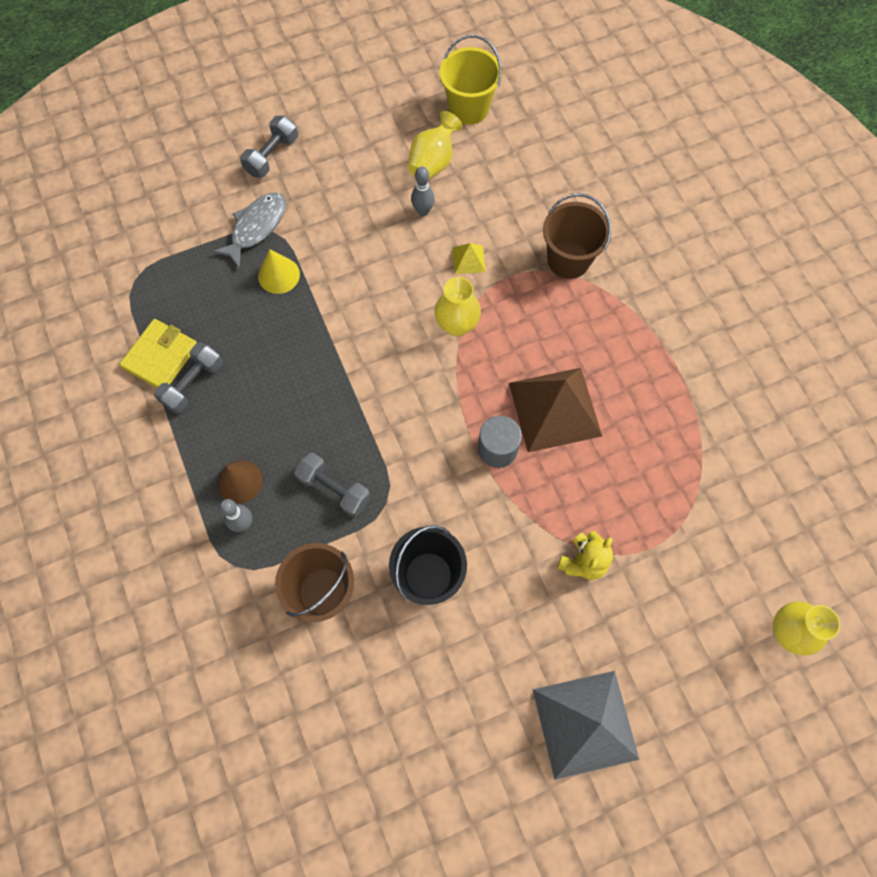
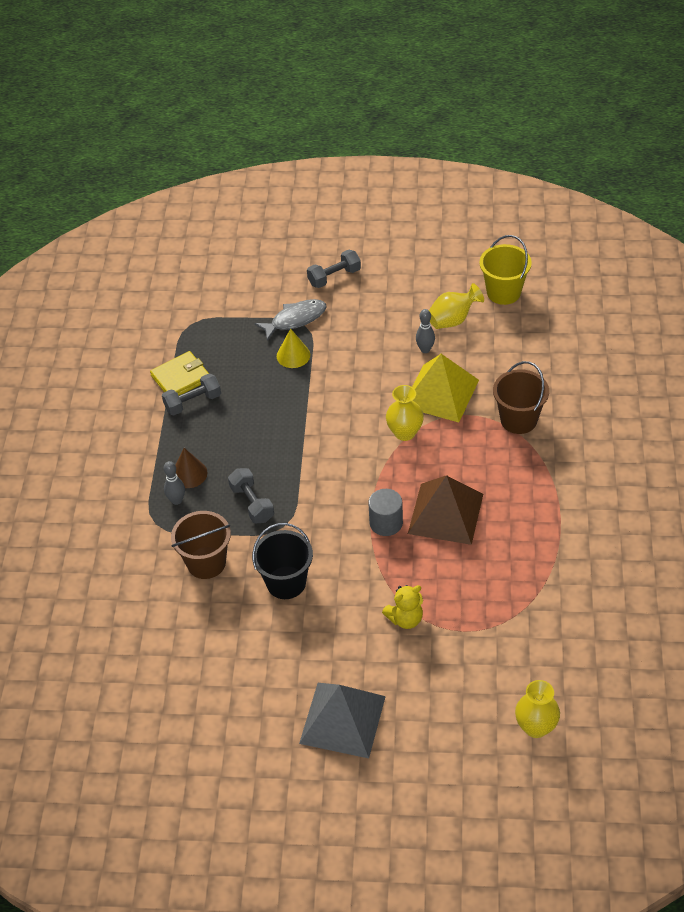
camera: 30 degrees right, 20 degrees down
(469, 259) = (440, 393): yellow pyramid -> yellow pyramid, size x2.31

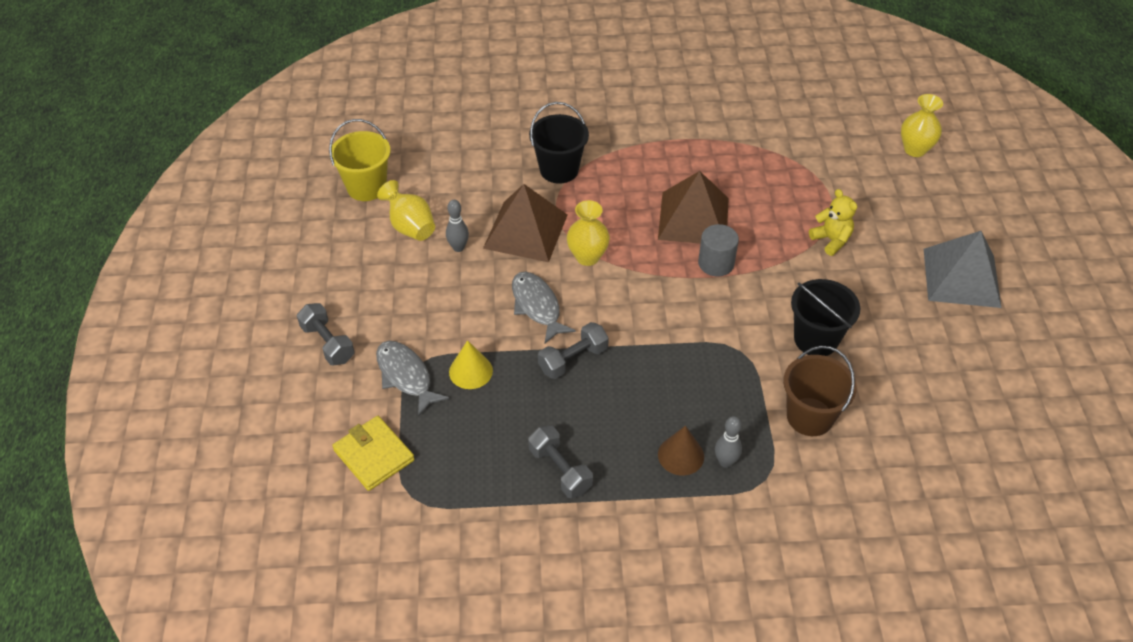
camera: 100 degrees left, 0 degrees up
(181, 378) = (516, 492): yellow wallet -> yellow wallet (374, 455)
(252, 503) = (714, 384): grey dumbbell -> grey dumbbell (573, 360)
(353, 397) = (537, 306): none -> grey fish
(440, 393) = (525, 231): yellow pyramid -> brown pyramid
(518, 420) = (559, 170): brown bucket -> black bucket

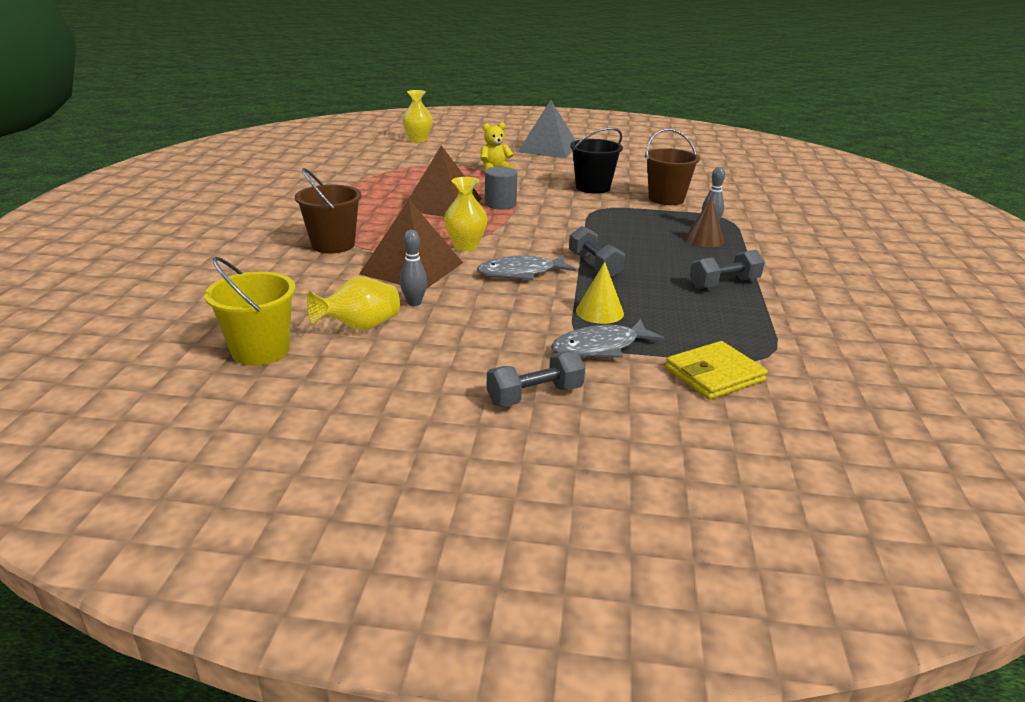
camera: 80 degrees left, 20 degrees down
(559, 170) = (333, 245): black bucket -> brown bucket

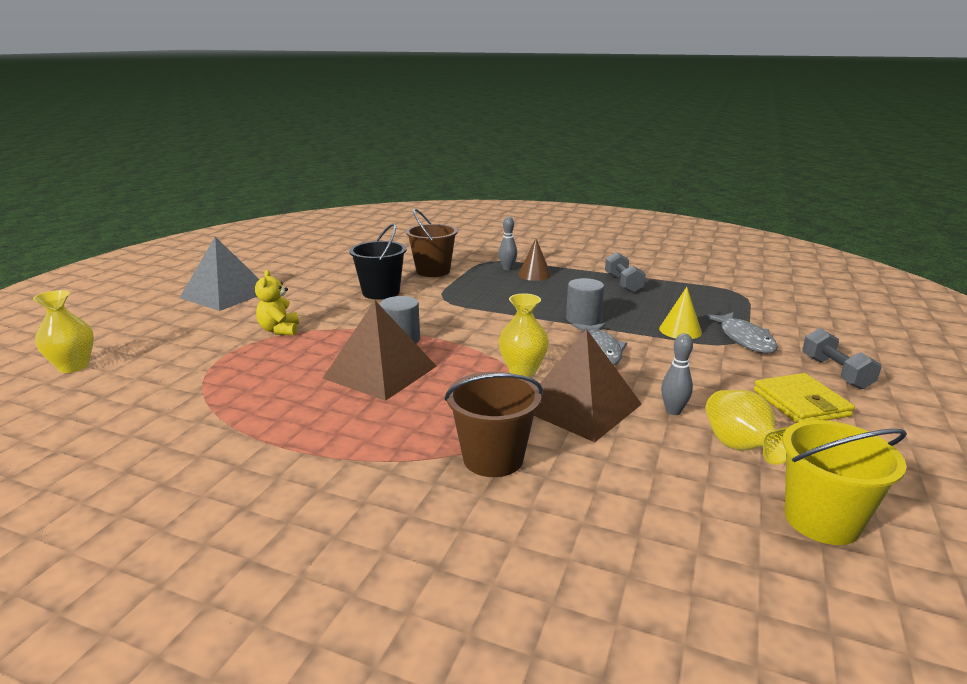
camera: 75 degrees left, 5 degrees down
(594, 265) = (583, 319): grey dumbbell -> grey cylinder
(714, 375) = (772, 311): yellow wallet -> yellow wallet (801, 403)

